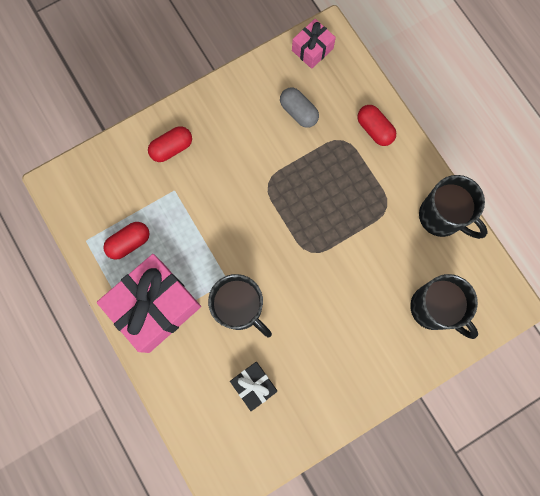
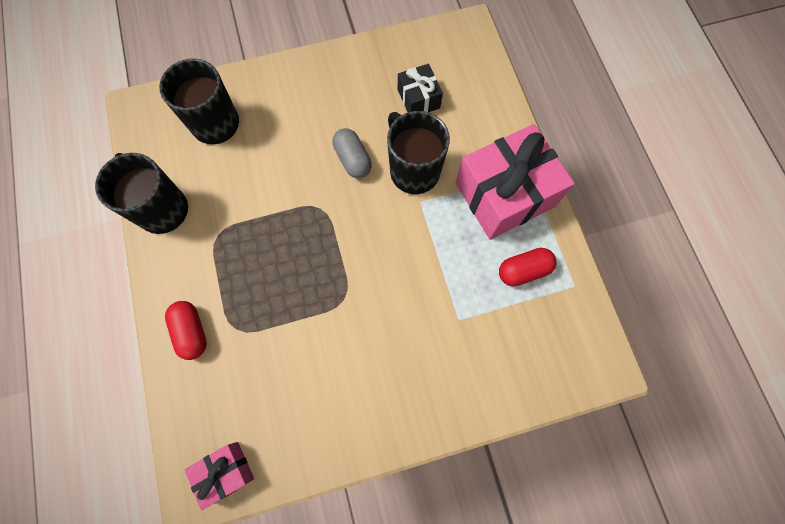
camera: 165 degrees left, 5 degrees down
(172, 148) = (451, 376): red capsule -> none
(298, 112) = (276, 382): grey capsule -> grey capsule (353, 159)

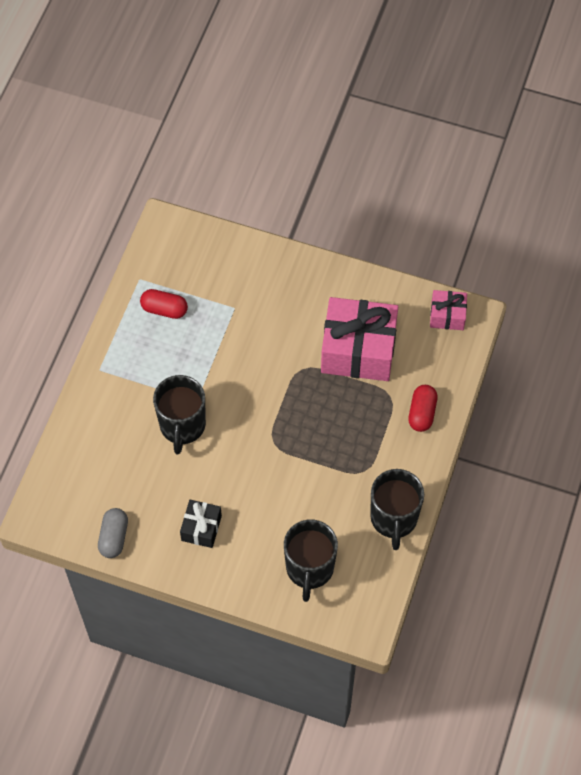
camera: 145 degrees left, 10 degrees down
(353, 159) = (221, 464): grey capsule -> grey capsule (114, 537)
(418, 99) = (131, 481): black gift -> black gift (201, 528)
(504, 194) = (131, 366): pink gift -> pink gift (358, 350)

